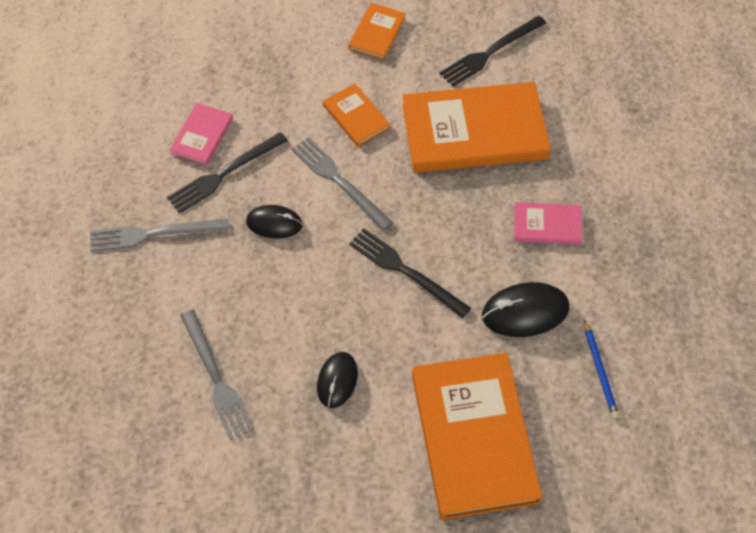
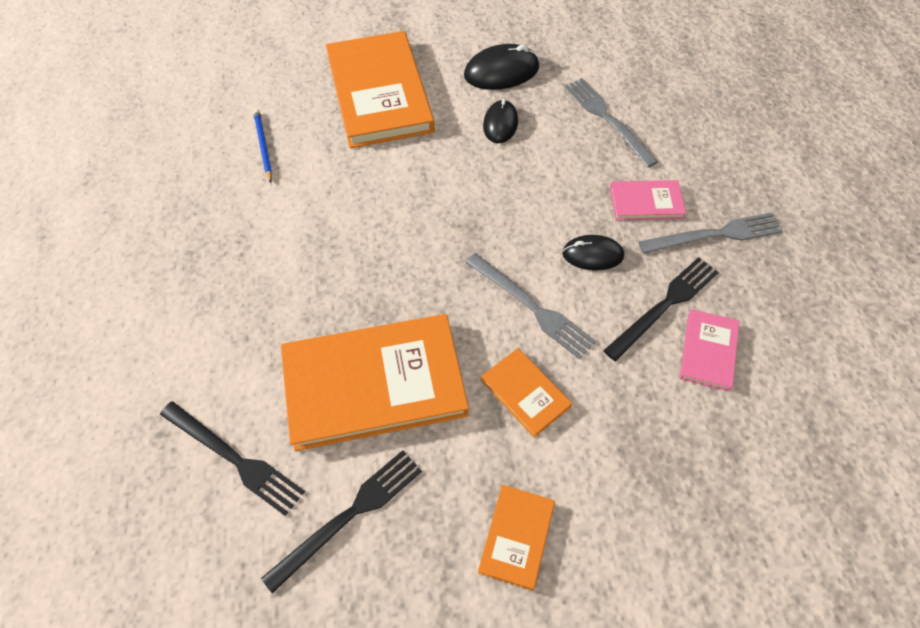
camera: 175 degrees right, 0 degrees up
(405, 271) = (447, 217): black fork -> black fork (234, 458)
(525, 312) = (328, 189): black mouse -> black mouse (501, 72)
(547, 225) = (296, 274): pink book -> pink book (646, 202)

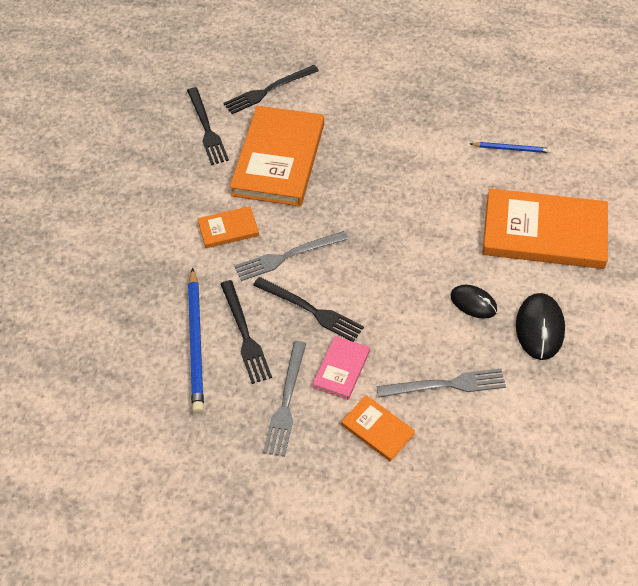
camera: 115 degrees right, 5 degrees down
(517, 537) = (148, 193): orange book -> orange book (377, 429)
(592, 255) = (311, 310): black mouse -> black fork
(708, 351) = (196, 342): pink book -> blue pencil

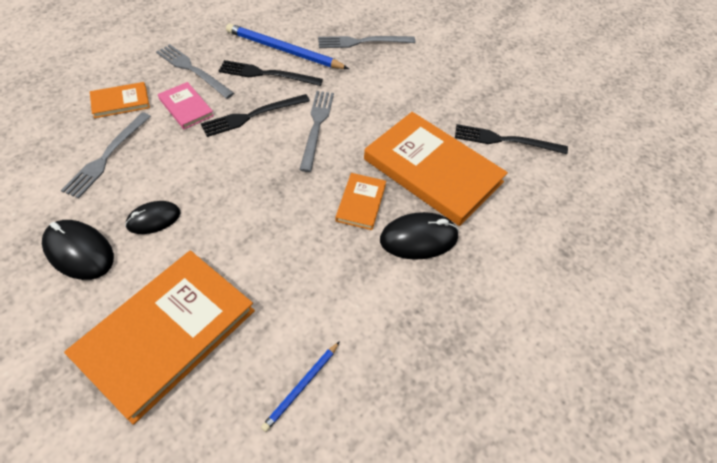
camera: 115 degrees right, 0 degrees up
(134, 284) = (362, 42): none -> grey fork
(228, 229) = (374, 106): orange book -> orange book (361, 203)
(268, 90) = (536, 206): black fork -> none
(353, 141) = (418, 238): none -> black mouse

